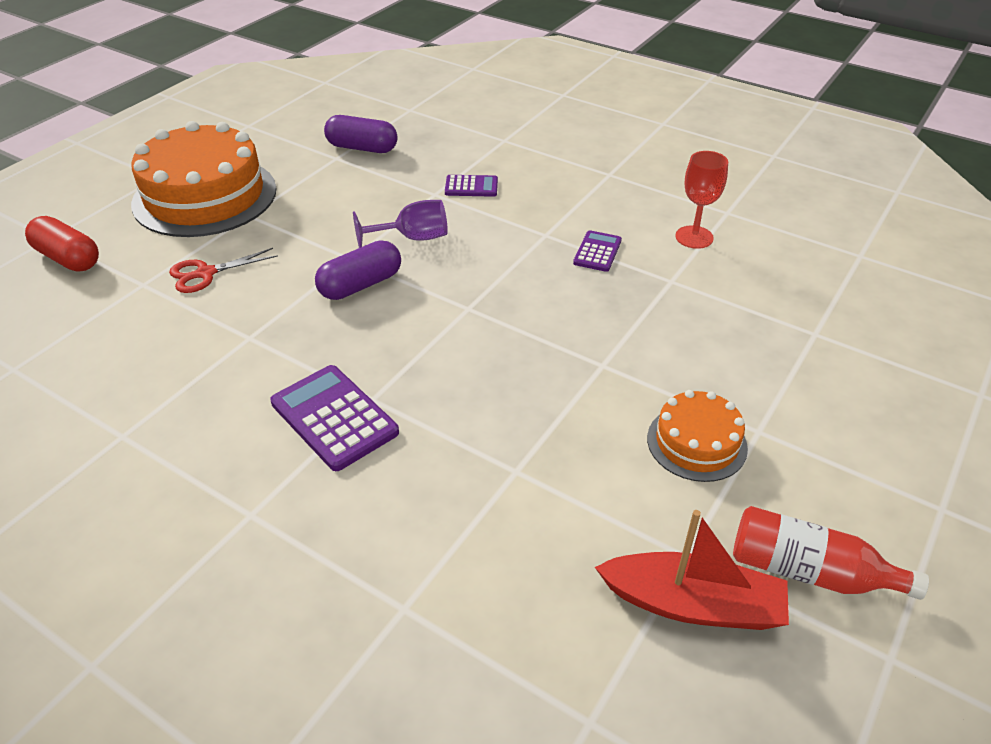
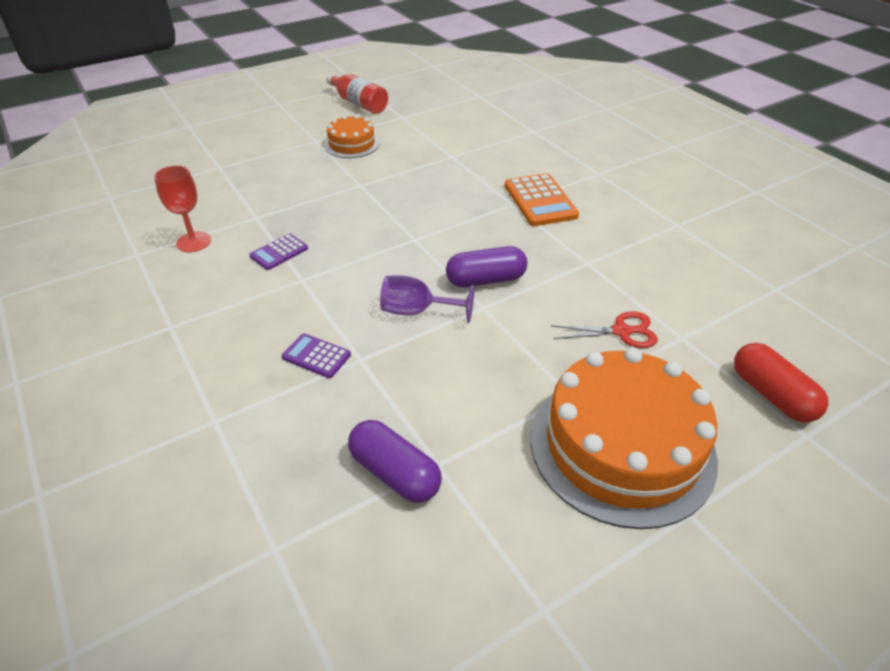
camera: 155 degrees left, 0 degrees up
(334, 417) = (540, 201): purple calculator -> orange calculator
(693, 604) = (414, 107): red boat -> none

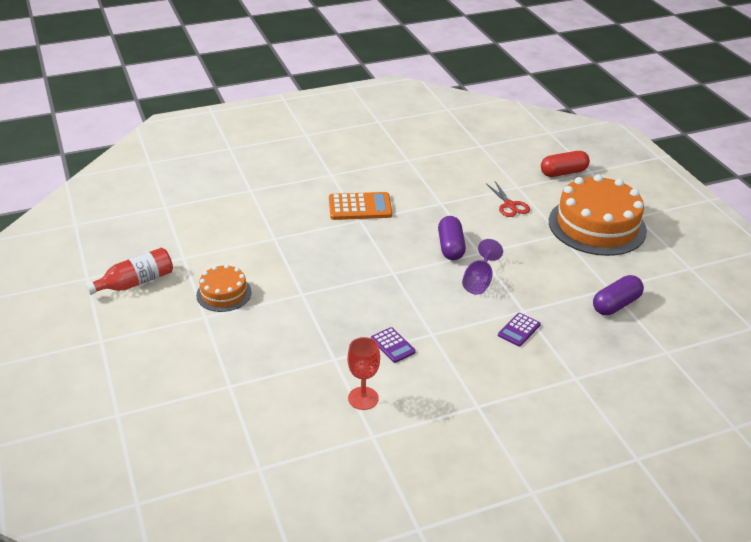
camera: 80 degrees left, 5 degrees down
(622, 331) = (510, 205): red scissors -> red scissors turned 150 degrees clockwise

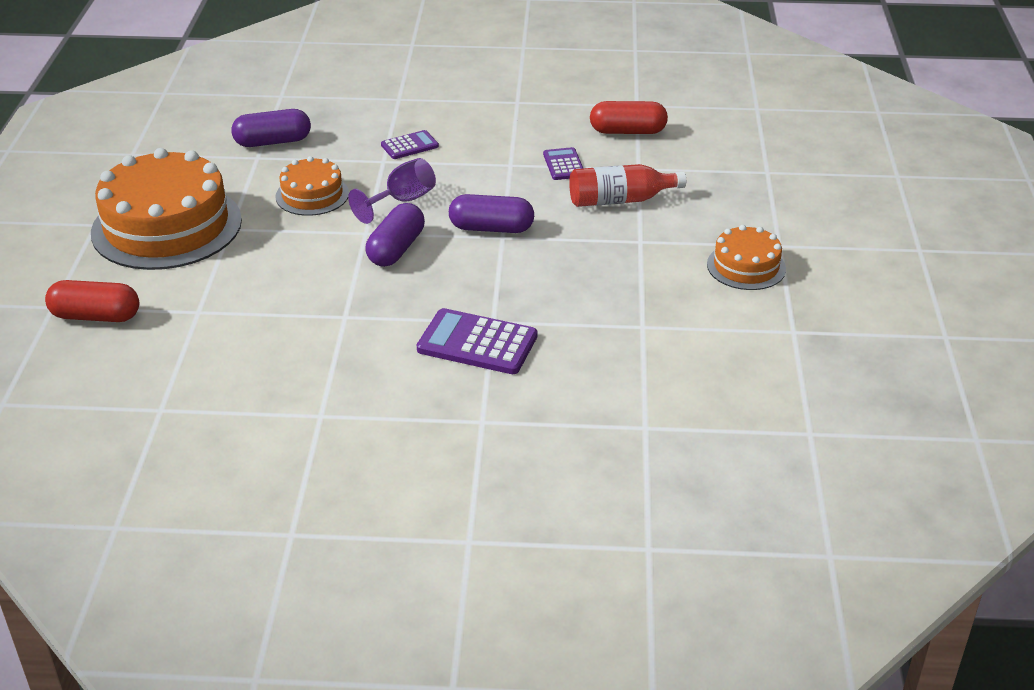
camera: 155 degrees left, 0 degrees up
(136, 282) = (870, 311): red bottle -> red bottle (620, 200)
(360, 207) = (477, 343): orange calculator -> purple calculator
(363, 398) = (627, 131): red goblet -> red capsule
(405, 277) = (491, 228): none -> purple capsule
(510, 205) = (247, 285): red scissors -> none
(540, 269) = (312, 195): none -> orange cake

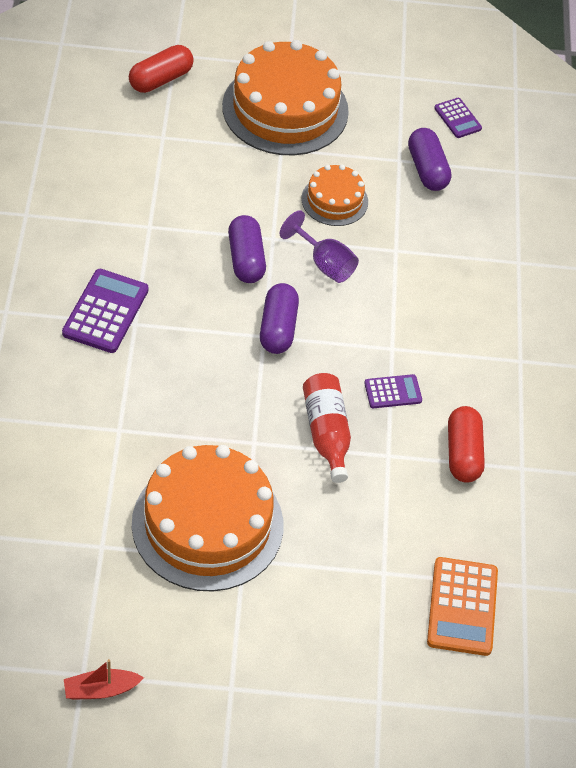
camera: 85 degrees right, 15 degrees up
(96, 316) = (161, 79): red capsule -> red capsule turned 45 degrees clockwise
(396, 249) = (246, 259): purple capsule -> purple capsule turned 60 degrees clockwise
(409, 146) = (424, 270): purple calculator -> purple calculator (457, 118)
(746, 266) = (207, 524): orange cake -> orange cake, size x1.96
(788, 136) = (462, 607): none -> orange calculator
(957, 324) = (101, 690): none -> red boat

